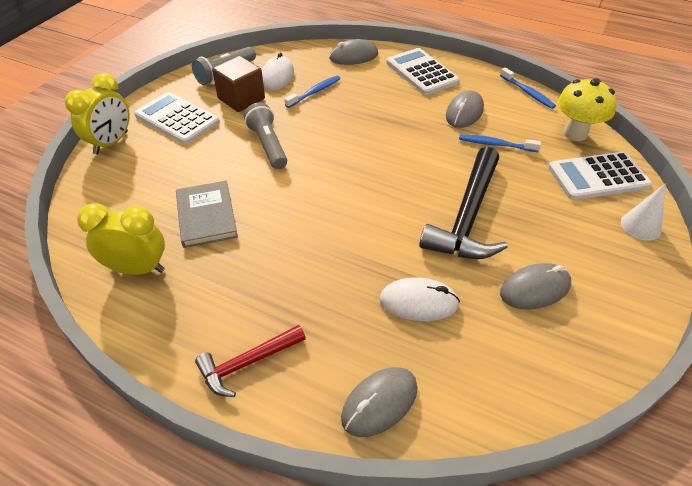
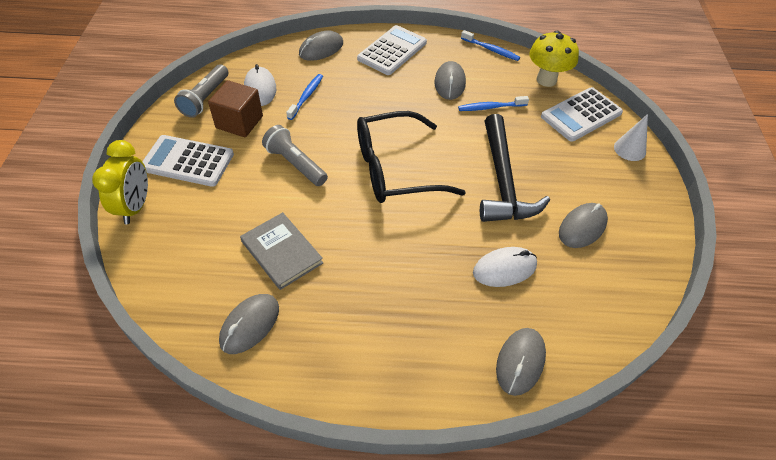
camera: 25 degrees left, 5 degrees up
(137, 269) = (250, 325): yellow clock -> grey mouse
(247, 363) = (400, 371): red hammer -> none
(359, 175) = (394, 169): none -> black glasses
(422, 72) = (392, 51): white calculator -> white calculator turned 90 degrees clockwise

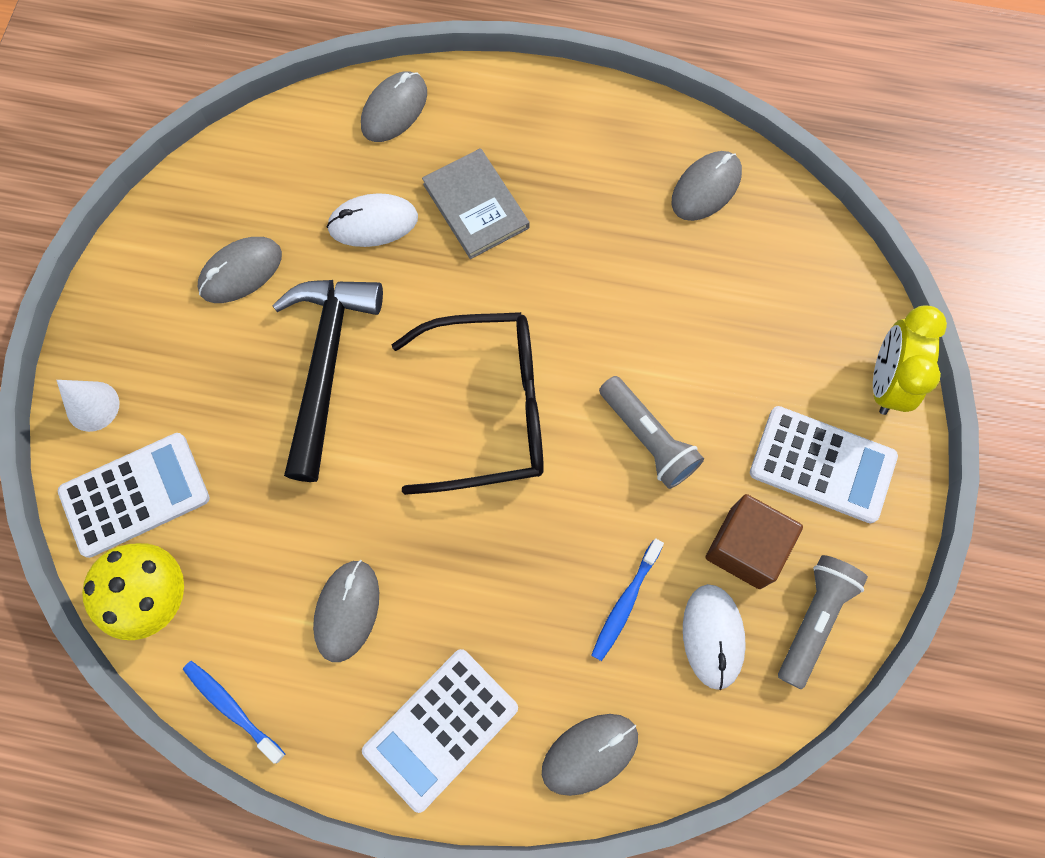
camera: 170 degrees left, 20 degrees up
(282, 252) = (668, 282): grey book -> grey book (475, 206)
(491, 107) = (289, 533): blue toothbrush -> none

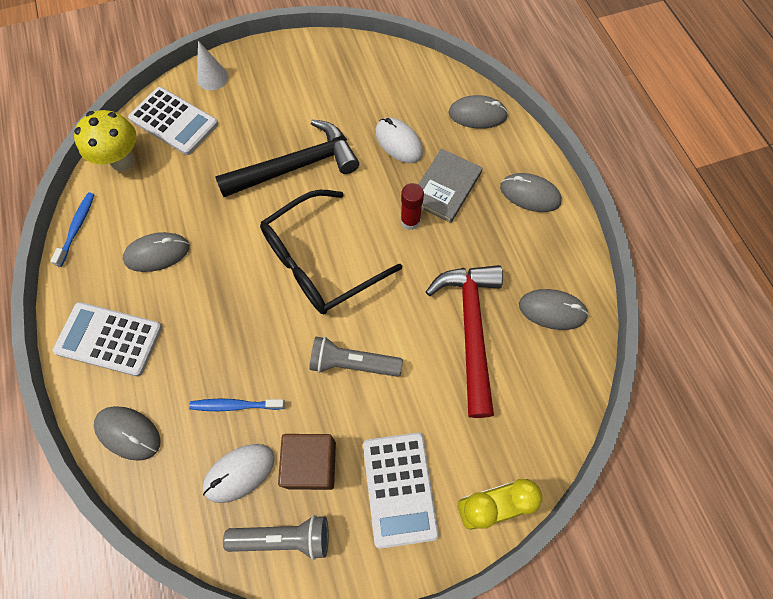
camera: 60 degrees right, 5 degrees down
(241, 272) = (327, 98): grey mouse -> grey mouse (530, 194)
(490, 409) = (319, 263): black glasses -> black glasses turned 90 degrees clockwise
(497, 272) = (410, 221): none -> red glue stick
(648, 438) = (352, 363): grey flashlight -> grey flashlight turned 75 degrees clockwise
(680, 286) = (471, 330): none -> red hammer

